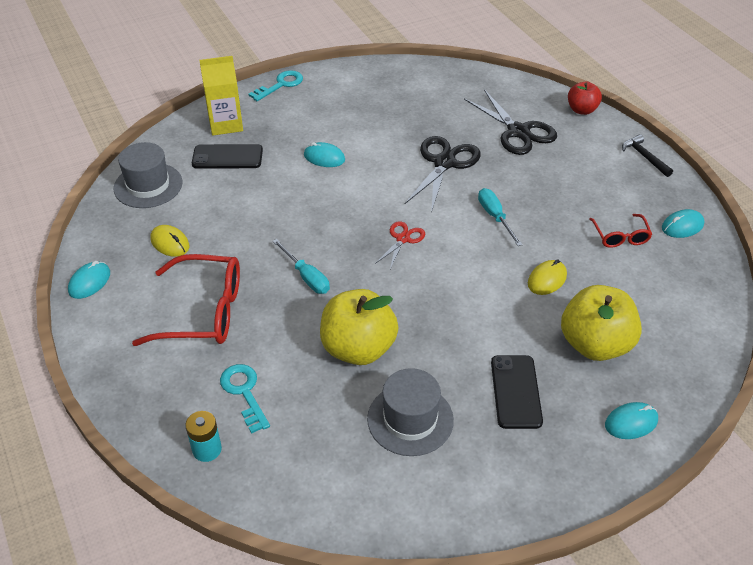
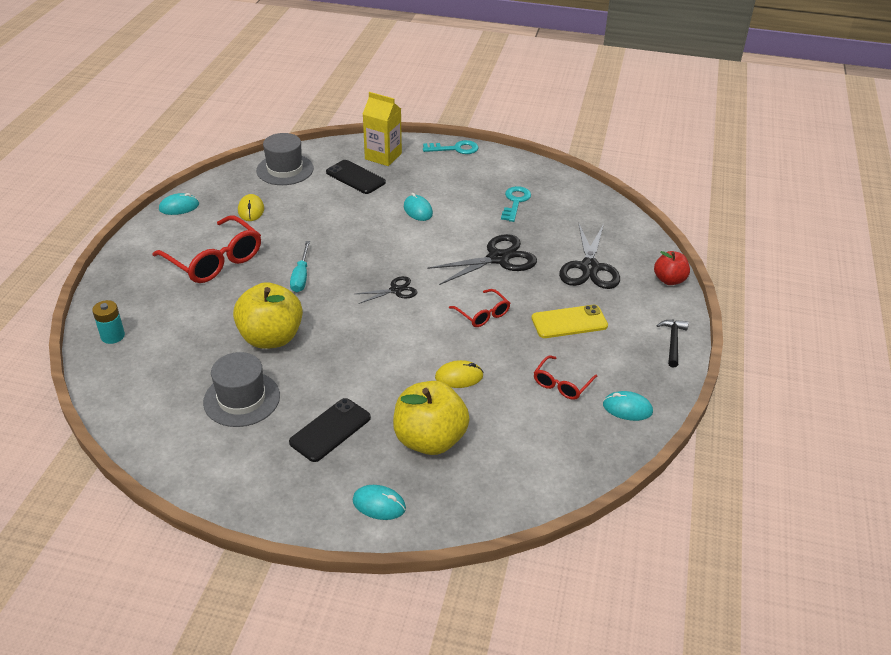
camera: 40 degrees right, 5 degrees down
(244, 393) = (173, 319): turquoise key -> turquoise key (515, 202)
(403, 239) = (396, 290): red scissors -> black scissors
(495, 217) = (482, 314): turquoise screwdriver -> red glasses
(561, 184) = (569, 322): none -> yellow phone

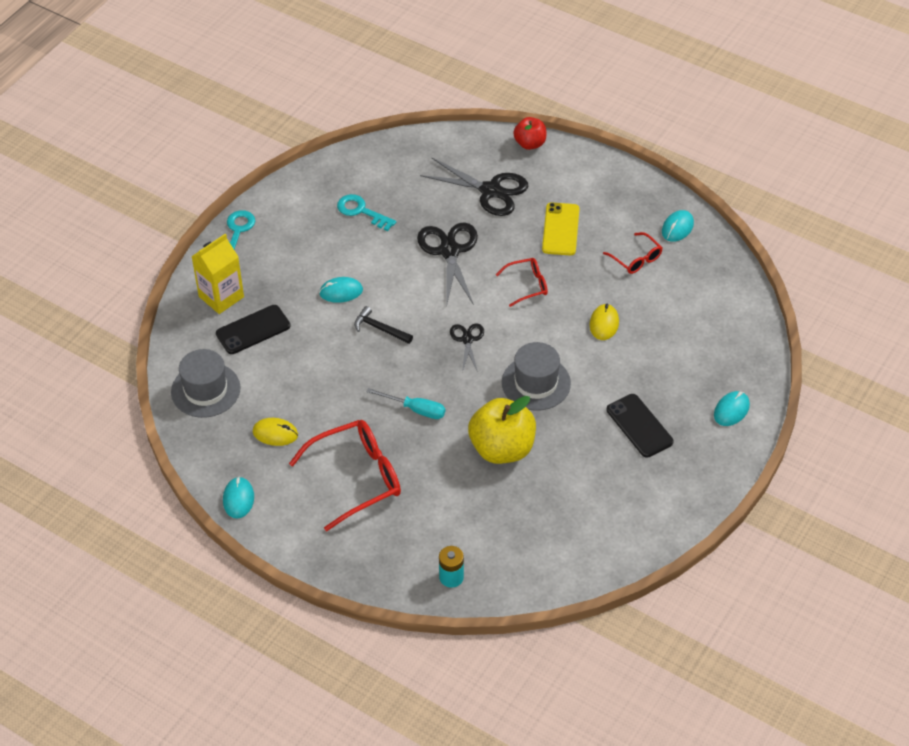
camera: 70 degrees left, 10 degrees up
(242, 399) = (579, 483): grey hat -> grey hat (536, 383)
(430, 440) = (672, 361): yellow apple -> none
(673, 342) = (610, 172): black hammer -> black hammer (380, 328)

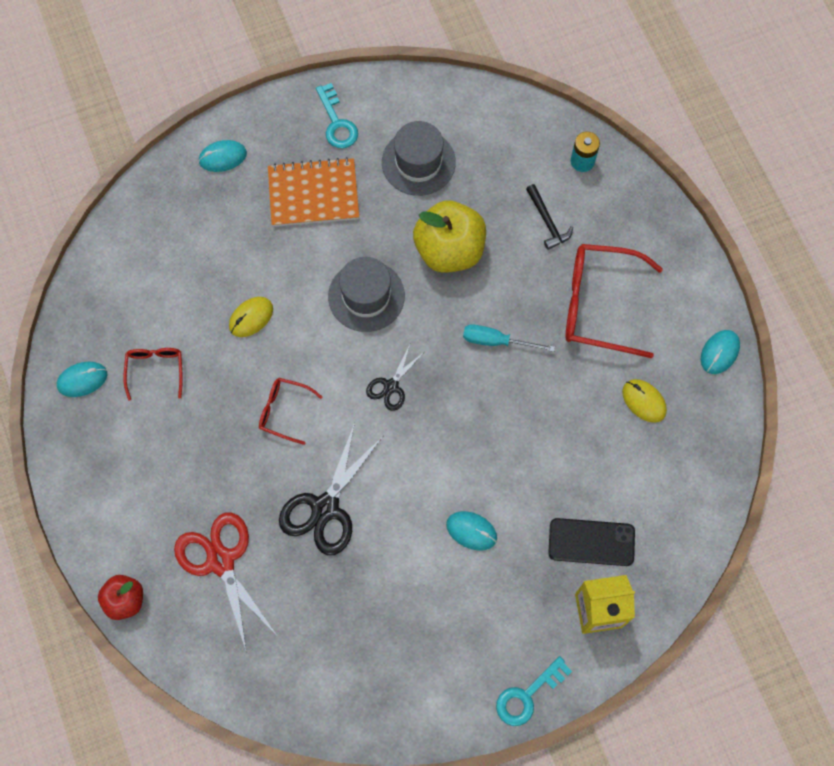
camera: 145 degrees left, 20 degrees up
(205, 390) = (682, 497): grey hat -> grey hat (418, 162)
(361, 211) = (375, 629): turquoise key -> turquoise key (337, 122)
(380, 328) = (465, 457): black hammer -> black hammer (547, 221)
(415, 409) = (496, 341): turquoise screwdriver -> turquoise screwdriver turned 45 degrees counterclockwise
(491, 191) = (220, 561): black scissors -> red scissors
(560, 229) = (194, 458): yellow phone -> none
(639, 426) = (313, 194): black phone -> orange notebook

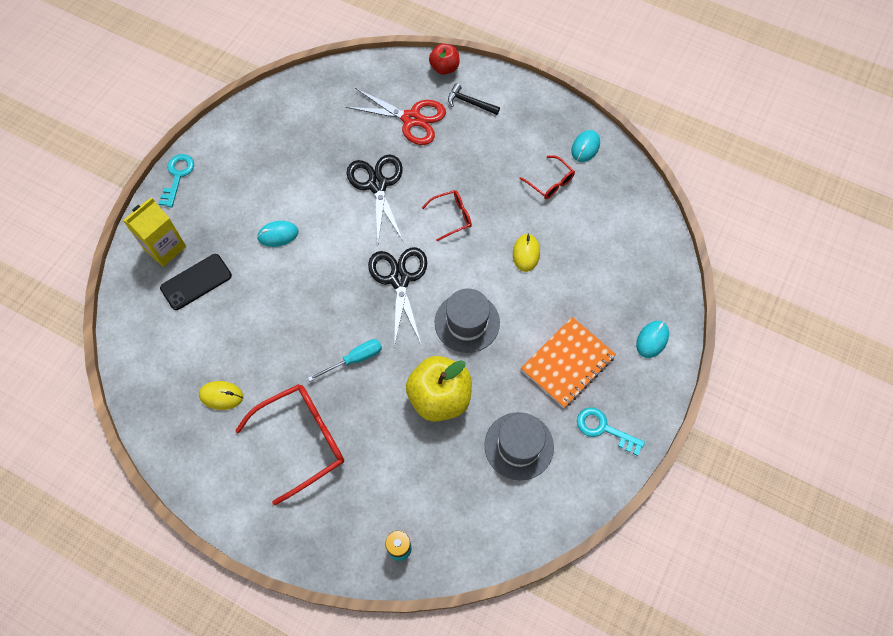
camera: 140 degrees right, 5 degrees down
(391, 386) = (399, 279): black scissors -> black scissors, size x1.82
(547, 221) = (387, 475): black hammer -> black hammer (470, 102)
(719, 352) = (188, 473): turquoise mouse -> none

